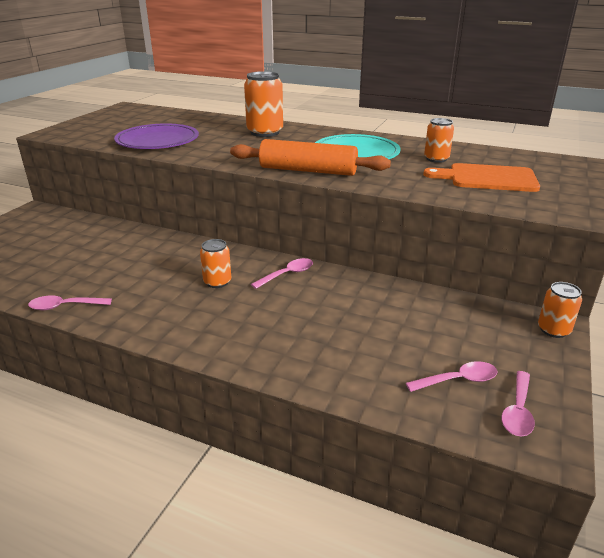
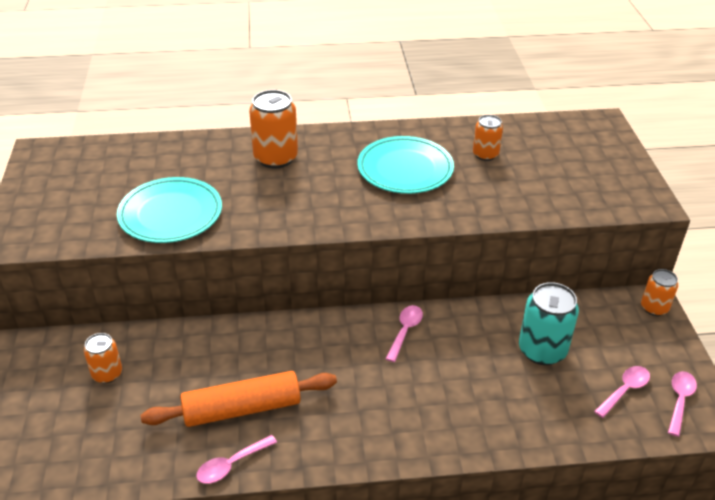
camera: 30 degrees left, 10 degrees up
(157, 141) = (170, 214): purple plate -> turquoise plate
(217, 282) = (349, 368): orange can -> orange can (107, 374)
(308, 170) = (387, 215): orange rolling pin -> orange rolling pin (242, 409)
(398, 323) = (542, 350): none -> turquoise can
(487, 178) = (550, 173): orange cutting board -> none
(518, 411) = (679, 400): pink spoon -> pink spoon turned 150 degrees counterclockwise

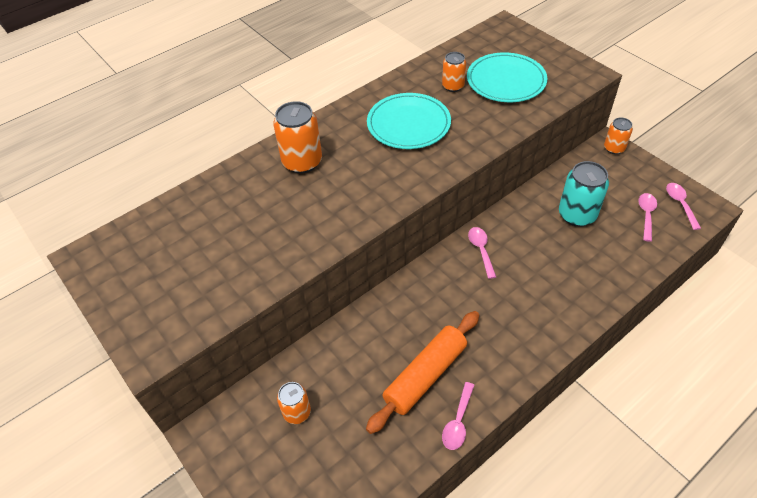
camera: 30 degrees left, 10 degrees up
(170, 214) = (265, 253): turquoise plate -> turquoise plate (506, 81)

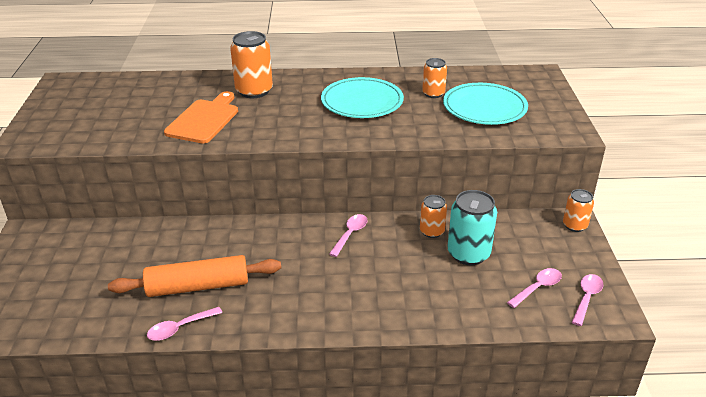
camera: 35 degrees right, 15 degrees down
(297, 412) = (90, 255): orange can -> orange can (432, 231)
(299, 218) = (204, 119): none -> orange cutting board

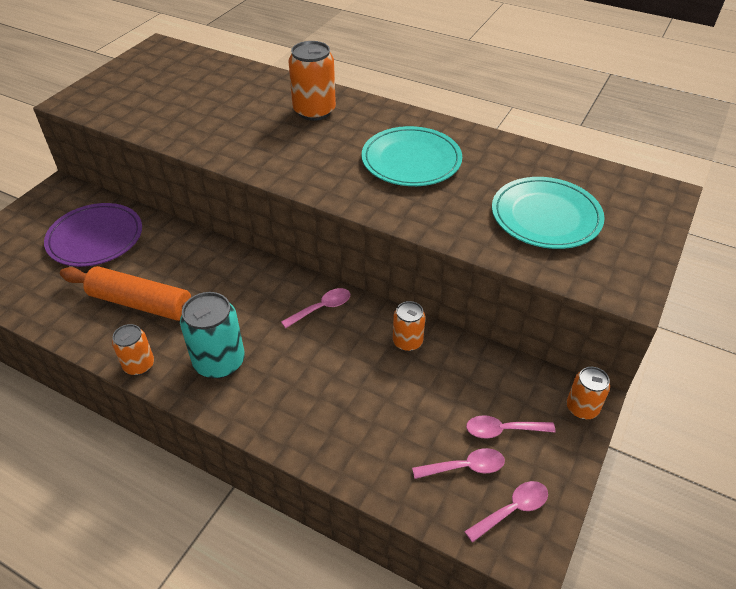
camera: 30 degrees right, 10 degrees up
(104, 256) = (95, 238): none -> purple plate
(179, 328) = (91, 340): pink spoon -> pink spoon (502, 430)
(204, 119) = (238, 129): orange cutting board -> none
(433, 93) = (501, 177): orange can -> orange can (139, 365)
(468, 254) = (424, 387): turquoise can -> turquoise can (219, 362)

